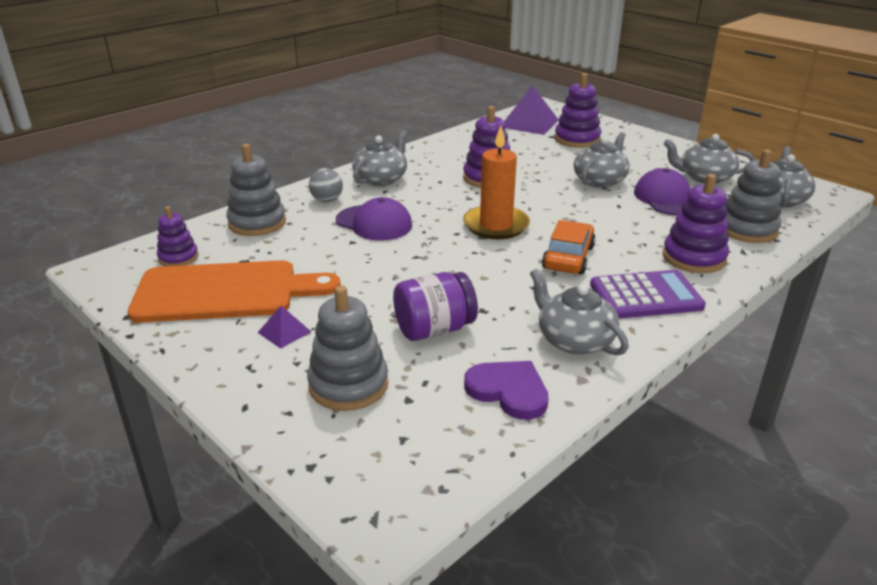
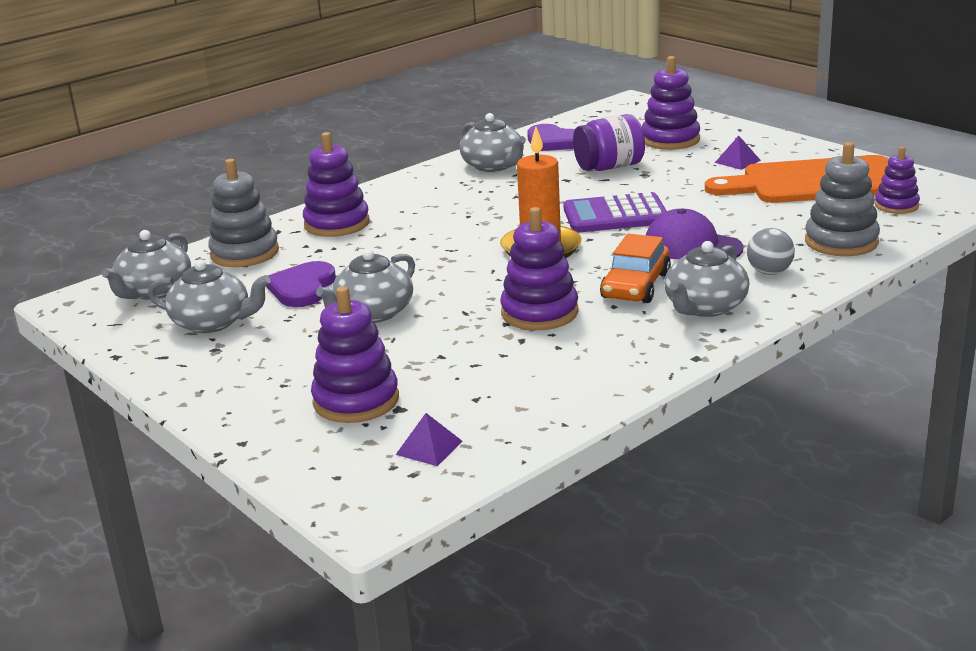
camera: 175 degrees left, 5 degrees down
(348, 385) = (670, 140): grey stacking toy -> purple stacking toy
(529, 123) = (429, 447): purple pyramid -> purple pyramid, size x0.50
(568, 257) = (469, 220): orange car -> orange car (635, 286)
(645, 296) = (413, 193): purple calculator -> purple calculator (615, 215)
(666, 198) = (302, 288): purple cap -> purple heart

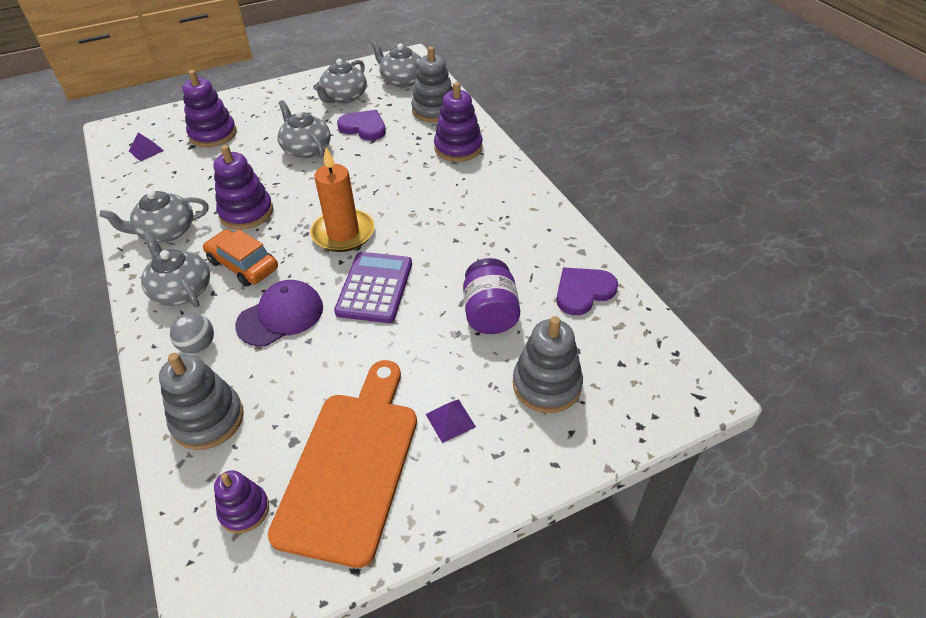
camera: 105 degrees right, 20 degrees up
(494, 166) = (535, 240): grey teapot -> grey teapot (166, 231)
(670, 140) = (546, 385): purple stacking toy -> grey stacking toy

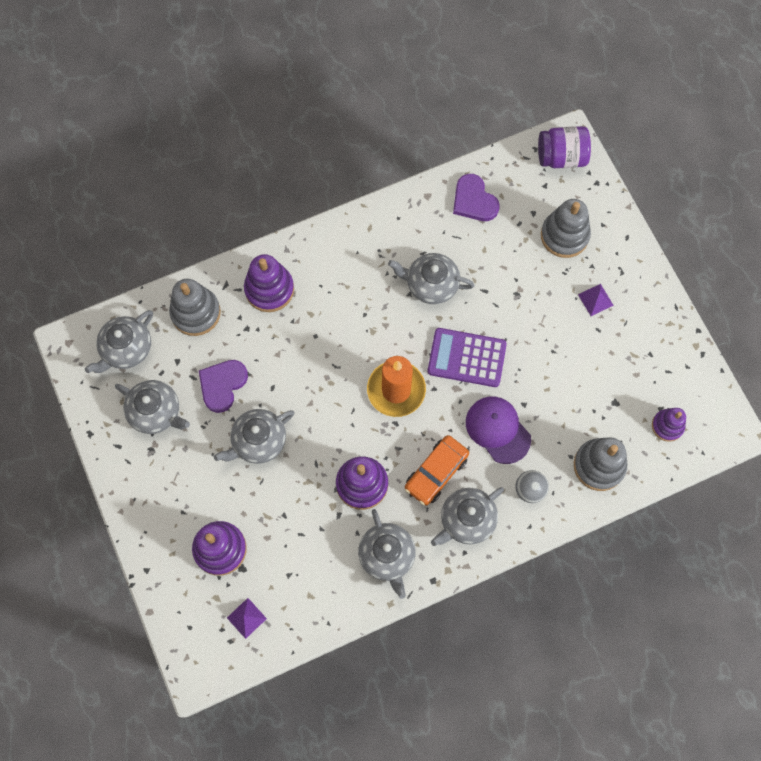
camera: 90 degrees left, 25 degrees up
(351, 465) = (632, 362): orange cutting board -> none
(468, 256) = (431, 284): none -> grey teapot
(490, 313) = (496, 270): purple jar -> purple jar (561, 157)

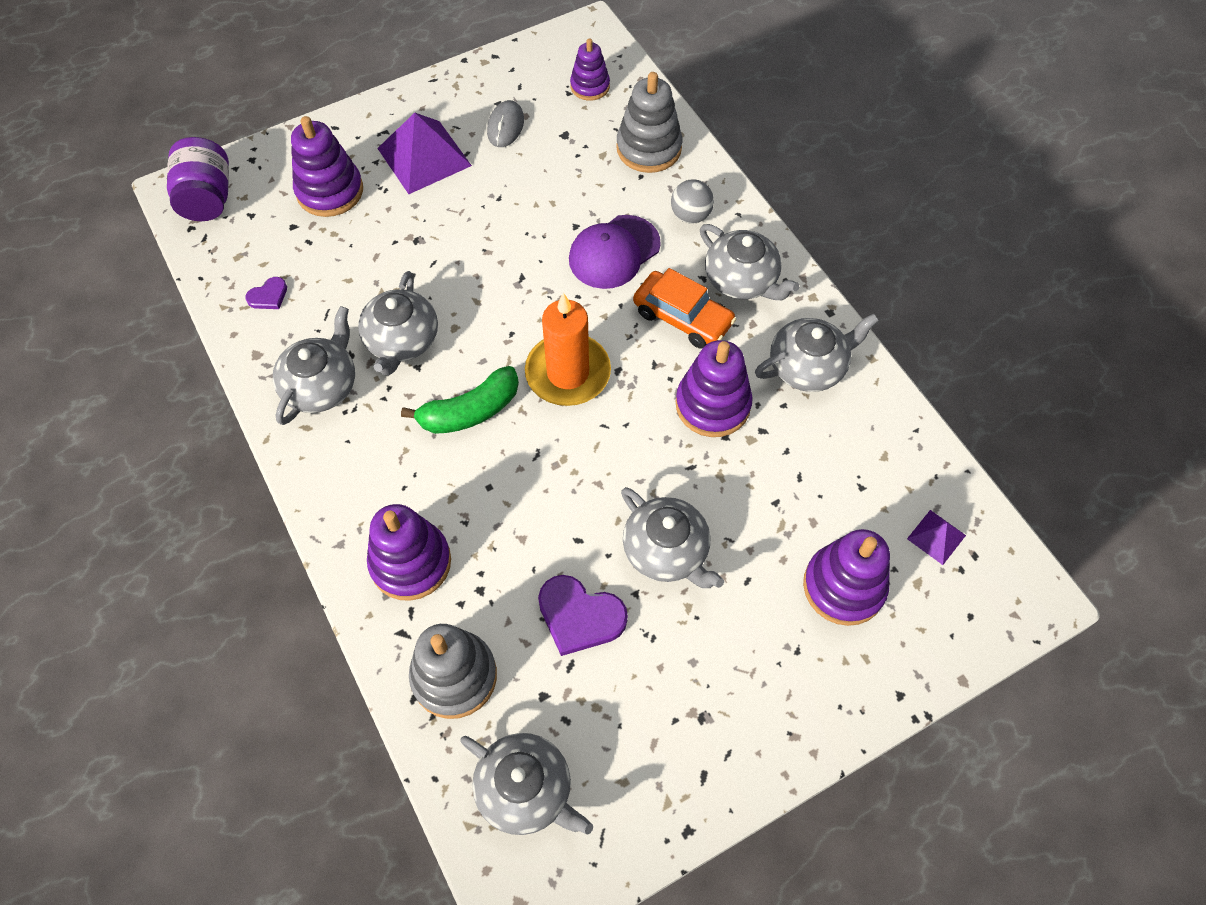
camera: 95 degrees left, 10 degrees down
(156, 412) = (636, 718): grey teapot -> grey teapot (321, 385)
(372, 326) = (470, 411): none -> green banana
(466, 358) = (513, 292): purple calculator -> none
(474, 200) = (268, 296): purple heart -> purple heart, size x0.54
(564, 236) = (330, 191): grey stacking toy -> purple stacking toy
(595, 300) = (424, 157): purple pyramid -> purple pyramid, size x2.02
(625, 359) = (505, 126): none -> grey mouse

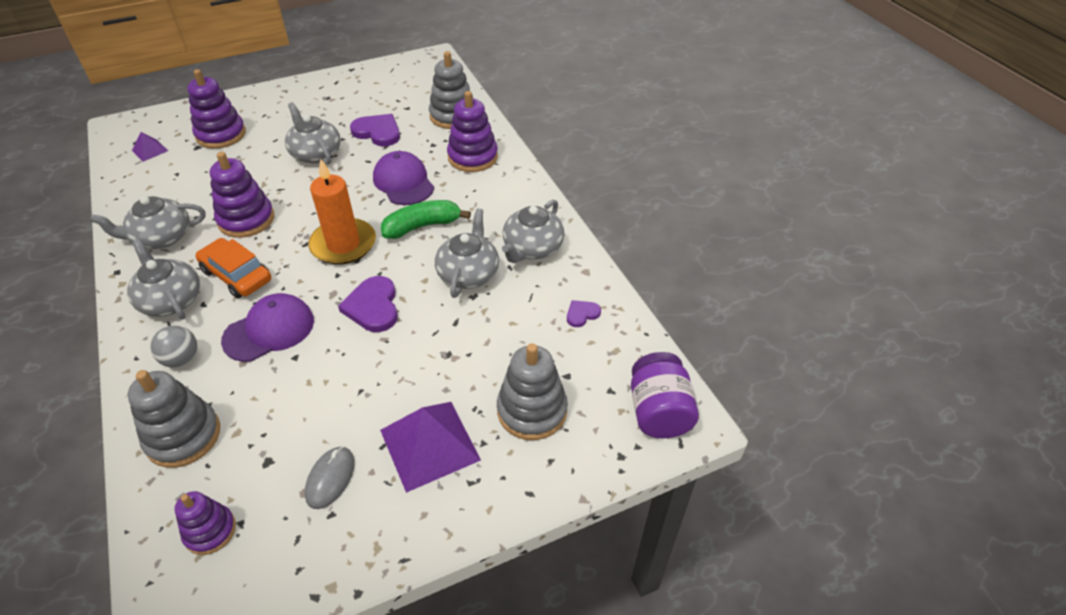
camera: 175 degrees left, 15 degrees down
(330, 191) = (532, 410): purple stacking toy -> grey stacking toy
(508, 288) = (373, 306): none -> purple heart
(512, 495) = (403, 182): none -> purple cap
(526, 790) = (423, 82): grey teapot -> none

